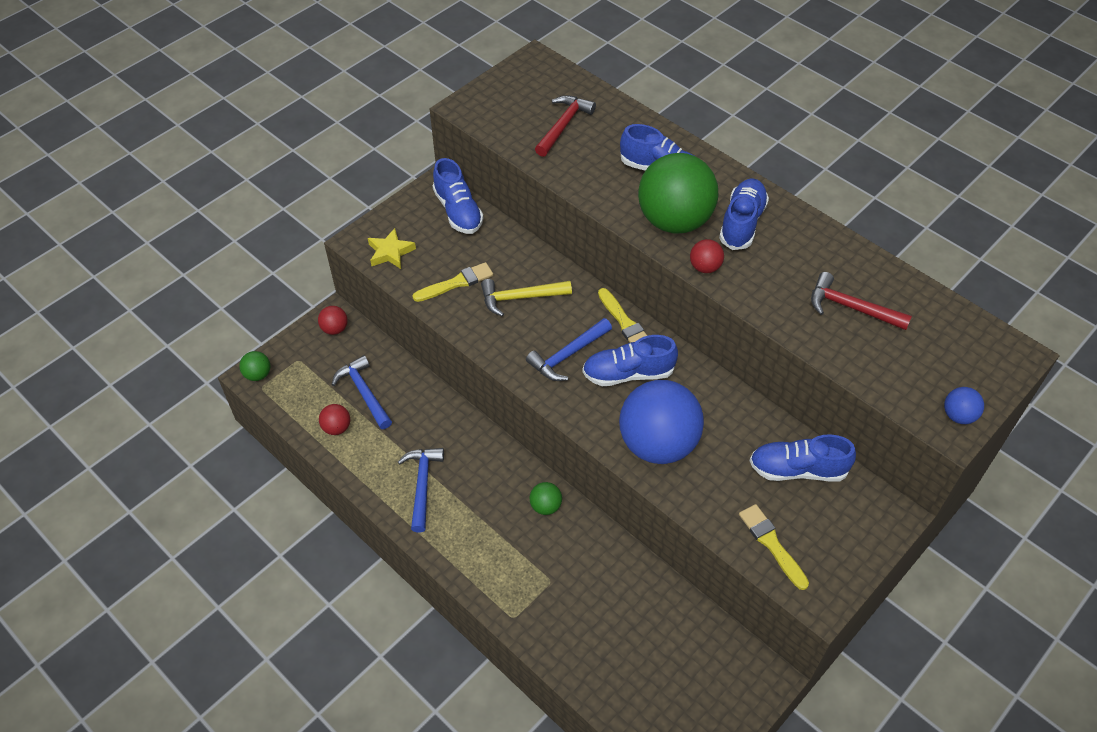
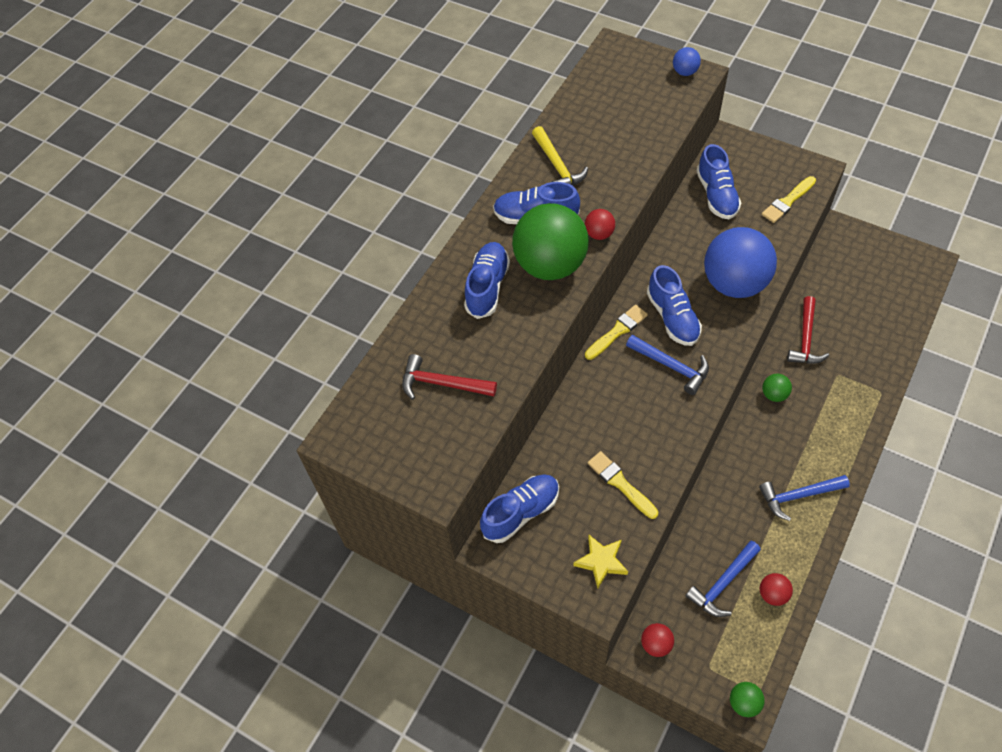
camera: 100 degrees left, 5 degrees up
(520, 298) = (619, 422): yellow hammer -> yellow hammer (557, 166)
(850, 307) = (606, 137): red hammer -> red hammer (805, 339)

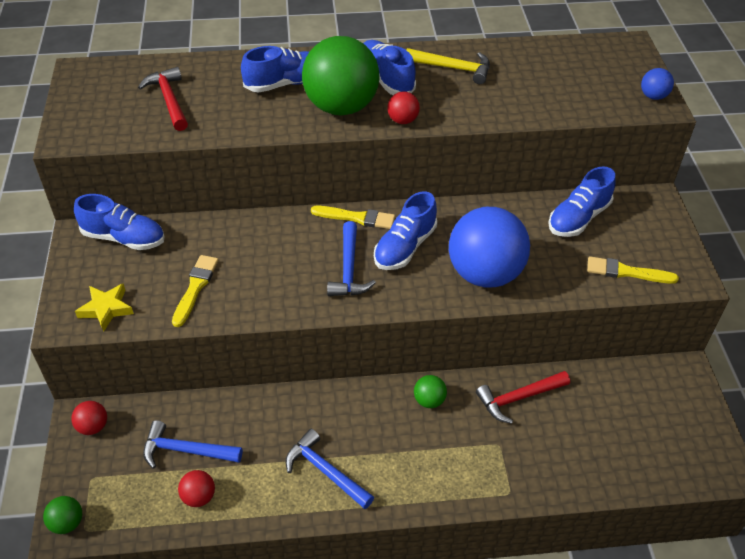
camera: 50 degrees right, 10 degrees down
(557, 166) = (453, 68): yellow hammer -> yellow hammer turned 105 degrees counterclockwise

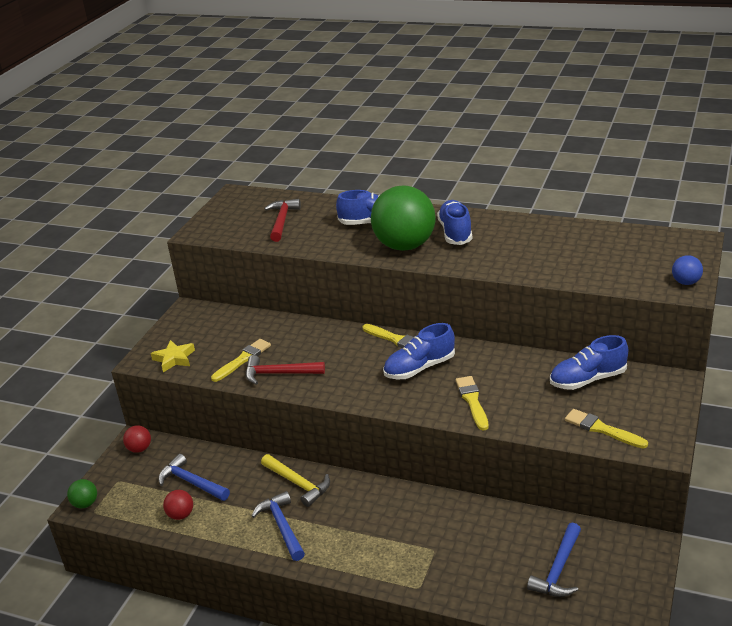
camera: 30 degrees right, 15 degrees down
(124, 238) = (216, 317): blue shoe -> none
(349, 269) = (364, 373): blue hammer -> blue hammer (558, 570)
(402, 120) = (446, 263): red ball -> none
(429, 400) = (397, 501): green ball -> none
(453, 68) = (518, 234): yellow hammer -> yellow hammer (298, 484)
(484, 273) = (472, 401): blue ball -> yellow brush
(518, 398) = (474, 521): red hammer -> red hammer (279, 374)

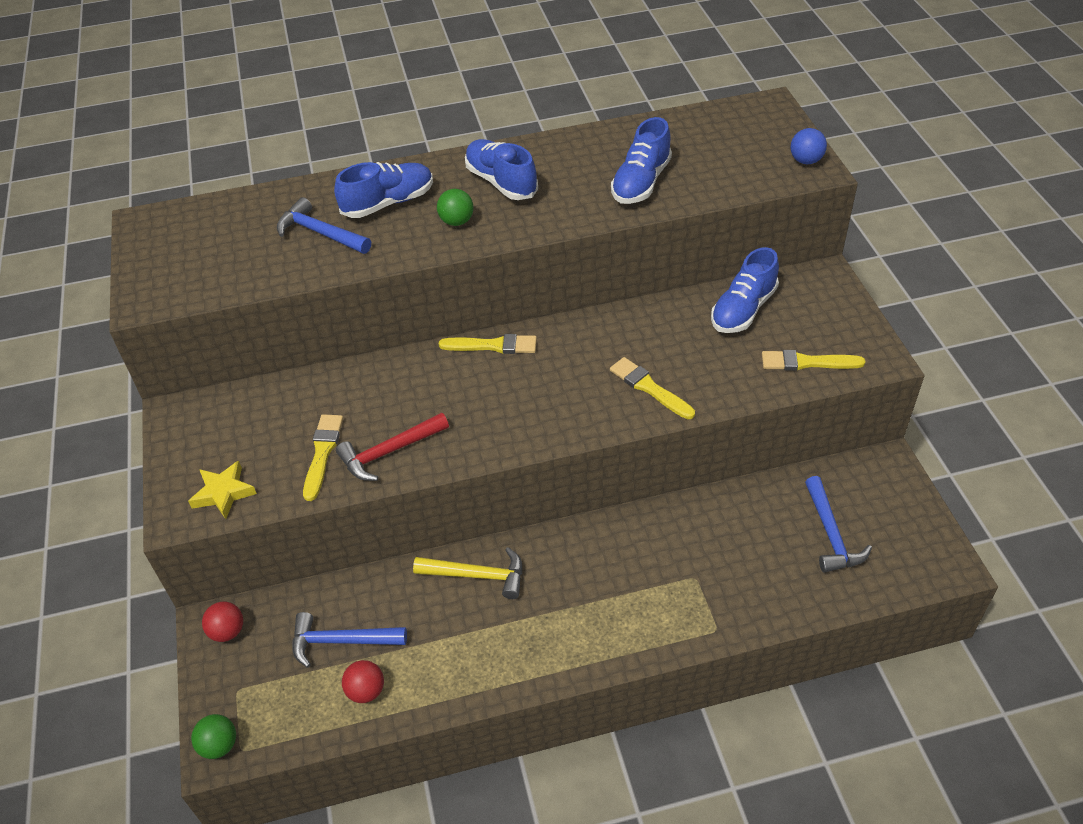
camera: 35 degrees left, 15 degrees up
(282, 221) = (255, 241): red hammer -> none
(282, 526) = (505, 639): blue hammer -> blue hammer (320, 233)
(405, 246) = (457, 221): green ball -> green ball, size x0.42
(419, 368) = (554, 371): blue shoe -> blue shoe (641, 182)

